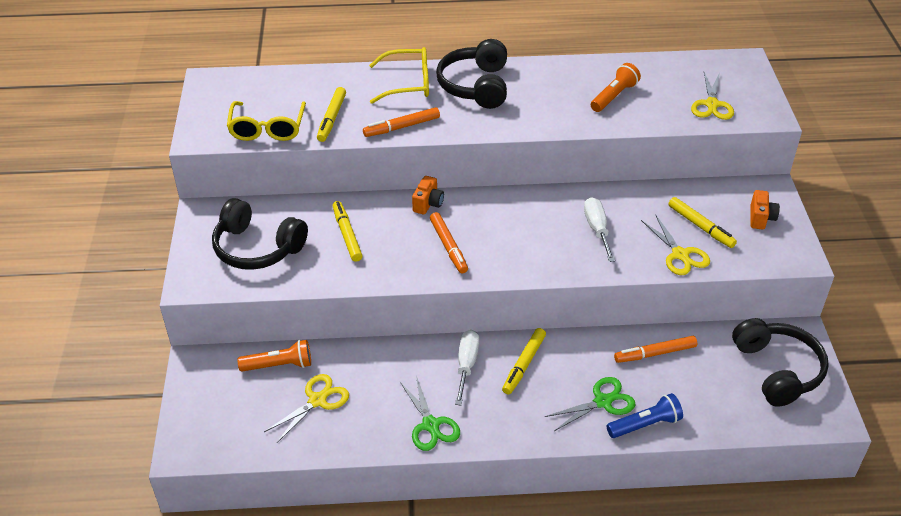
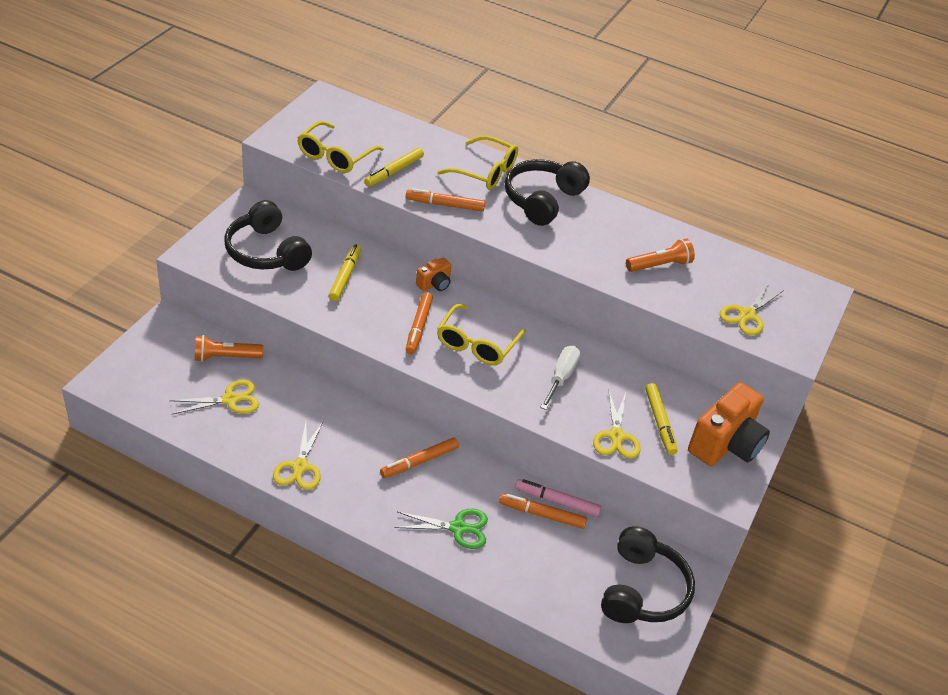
camera: 25 degrees right, 0 degrees up
(279, 365) = (226, 357): orange flashlight -> orange flashlight turned 150 degrees clockwise
(430, 425) = (300, 467): green scissors -> yellow scissors
(466, 365) = (372, 436): white screwdriver -> none
(508, 236) = (477, 343): none -> yellow glasses
(524, 364) = (419, 462): yellow marker -> orange marker
(645, 424) = (477, 567): blue flashlight -> none
(656, 336) = (557, 501): none -> pink marker
(761, 218) = (725, 444): orange camera -> orange camera, size x2.04

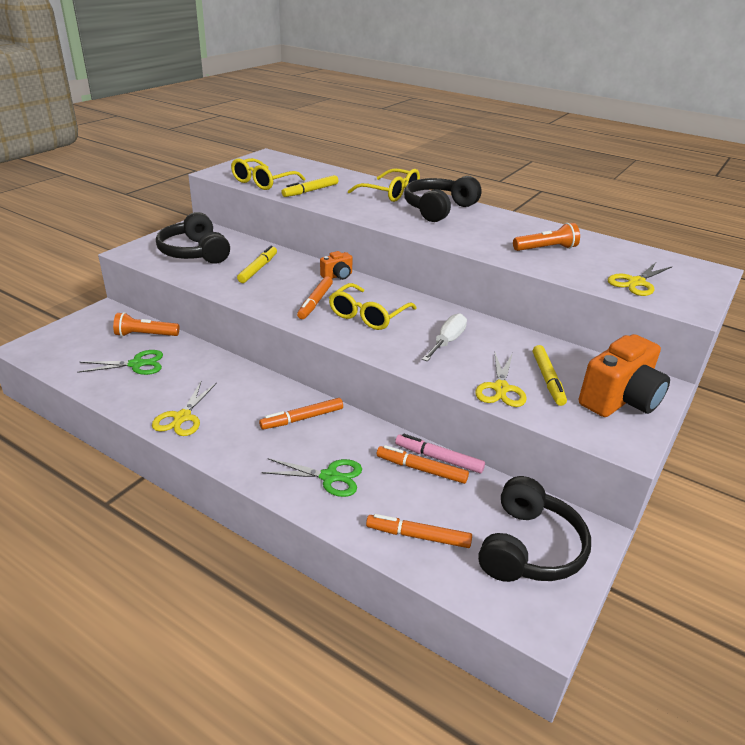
camera: 10 degrees right, 10 degrees down
(230, 399) = (137, 364): yellow scissors -> green scissors
(445, 205) = (350, 209): orange marker -> orange marker (418, 536)

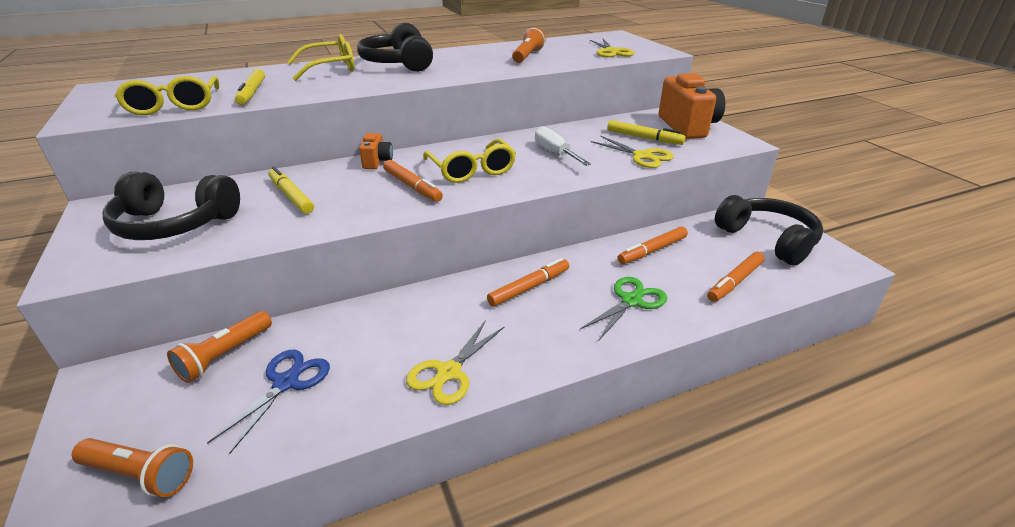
camera: 55 degrees left, 0 degrees up
(54, 355) = (140, 474): none -> orange flashlight
(137, 364) = (286, 382): green scissors -> blue scissors
(182, 417) = (448, 372): yellow scissors -> yellow scissors turned 75 degrees clockwise
(302, 418) = (529, 287): orange marker -> orange marker turned 135 degrees counterclockwise
(438, 458) = (643, 238): pink marker -> none

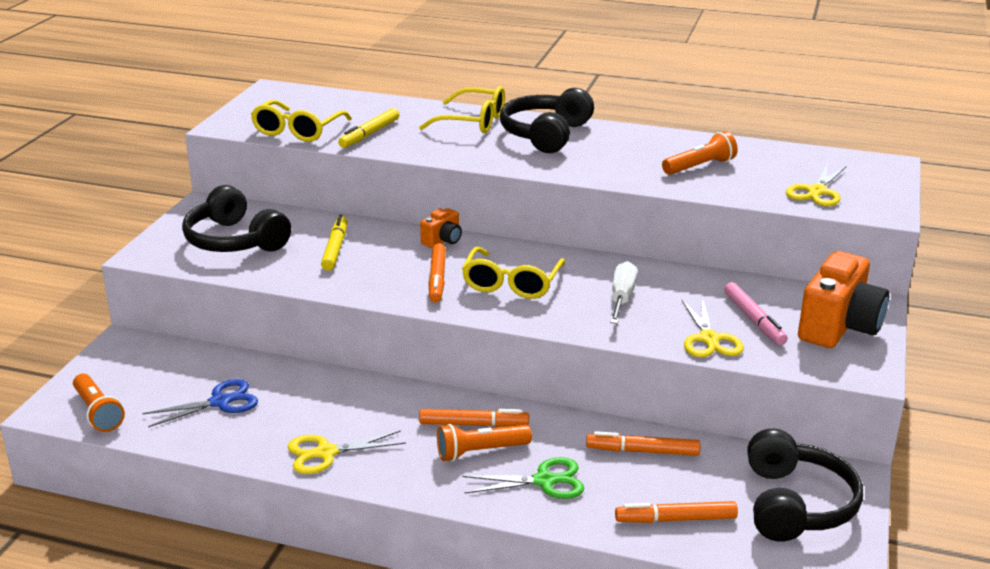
camera: 40 degrees right, 5 degrees down
(225, 355) = (204, 363): orange flashlight -> orange flashlight (480, 452)
(644, 138) = (754, 320): yellow marker -> pink marker

